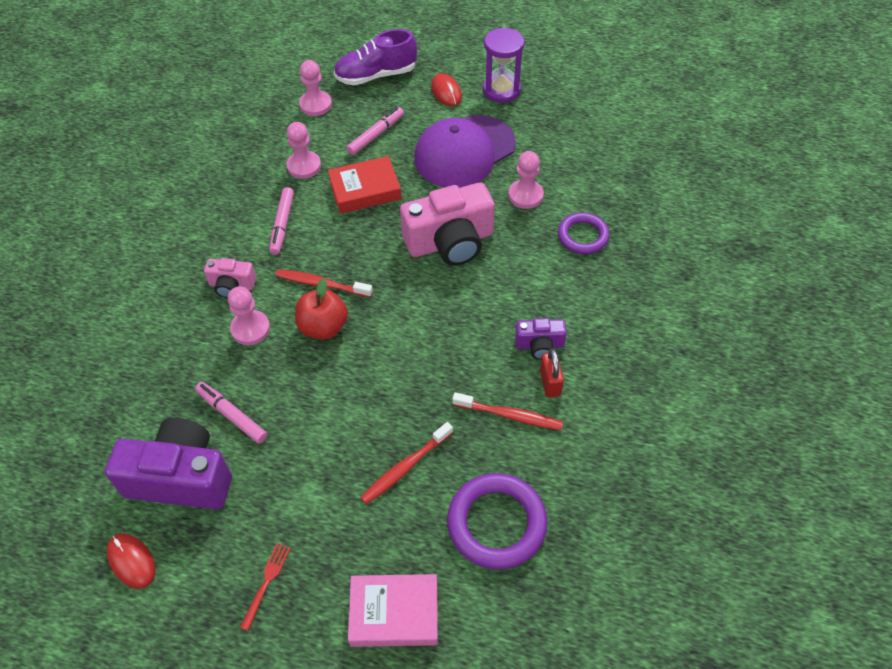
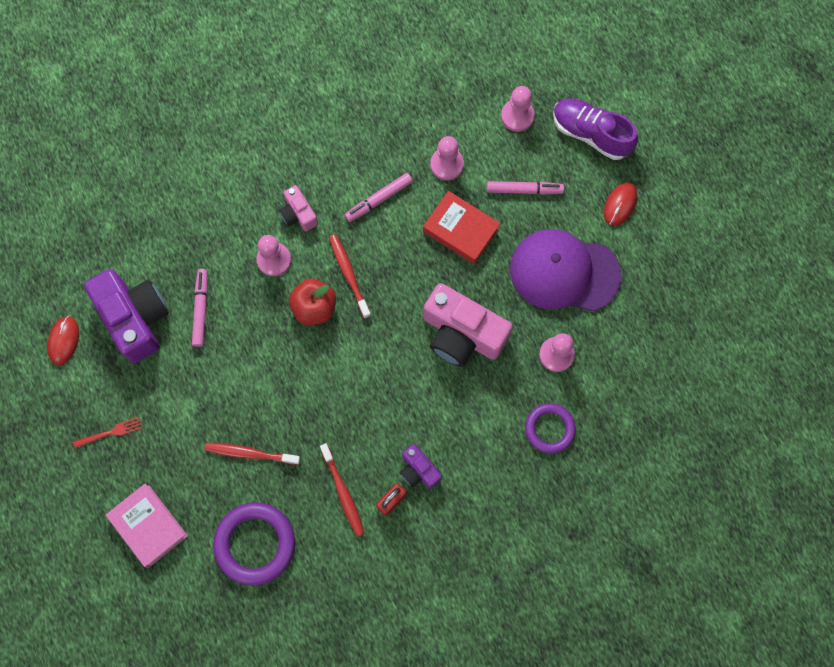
camera: 50 degrees right, 20 degrees up
(501, 90) = (661, 247): purple hourglass -> none

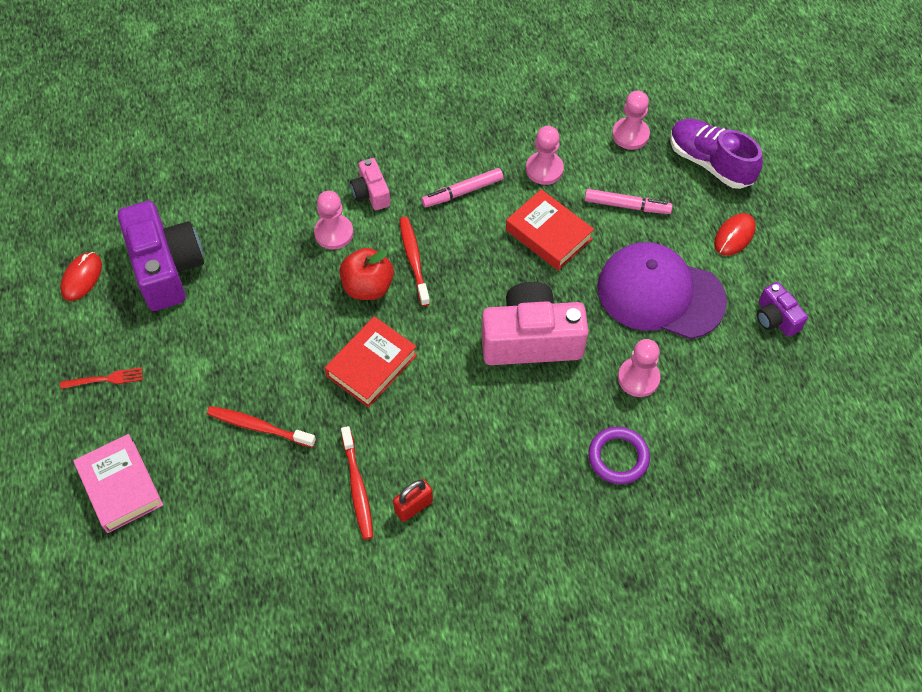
camera: 10 degrees right, 15 degrees down
(201, 309) = (241, 269): pink marker -> none
(255, 544) = (240, 528): purple ring -> none
(332, 381) = (371, 365): none -> red book
(418, 470) = (452, 478): purple camera -> purple camera (775, 318)
(462, 334) = (531, 339): pink camera -> pink camera turned 135 degrees clockwise

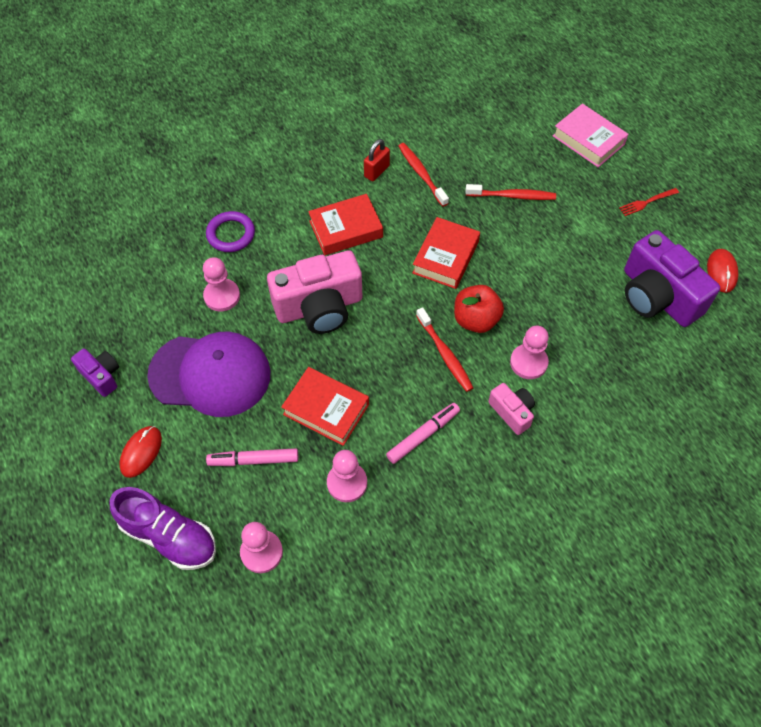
camera: 165 degrees right, 0 degrees up
(476, 430) = (346, 229): none -> red book

